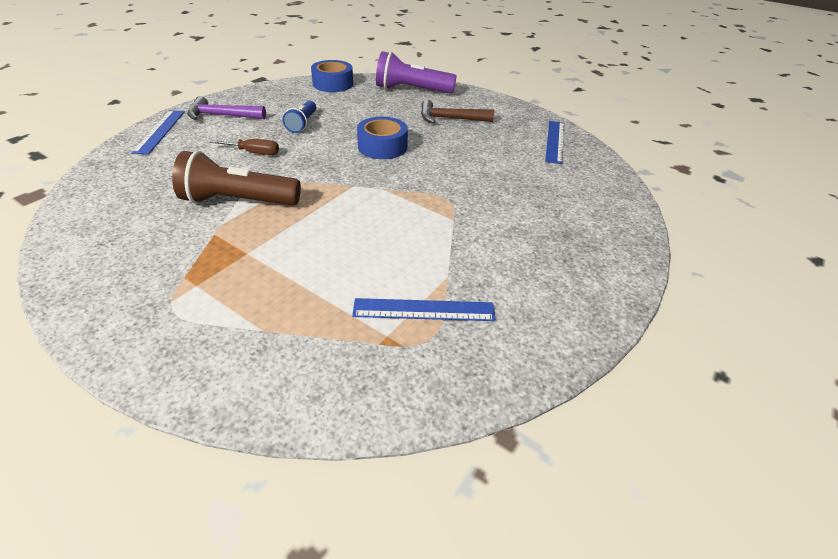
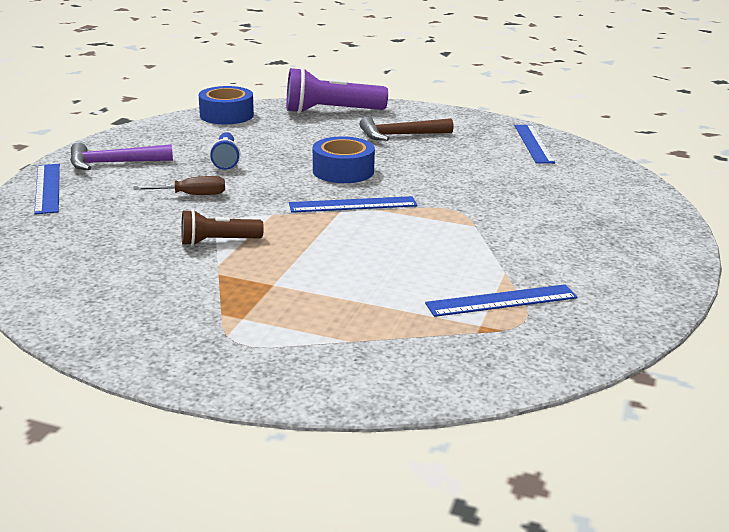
camera: 15 degrees left, 15 degrees down
(238, 201) = (218, 242): brown flashlight -> brown flashlight, size x0.58
(367, 181) = (353, 205): none -> blue ruler

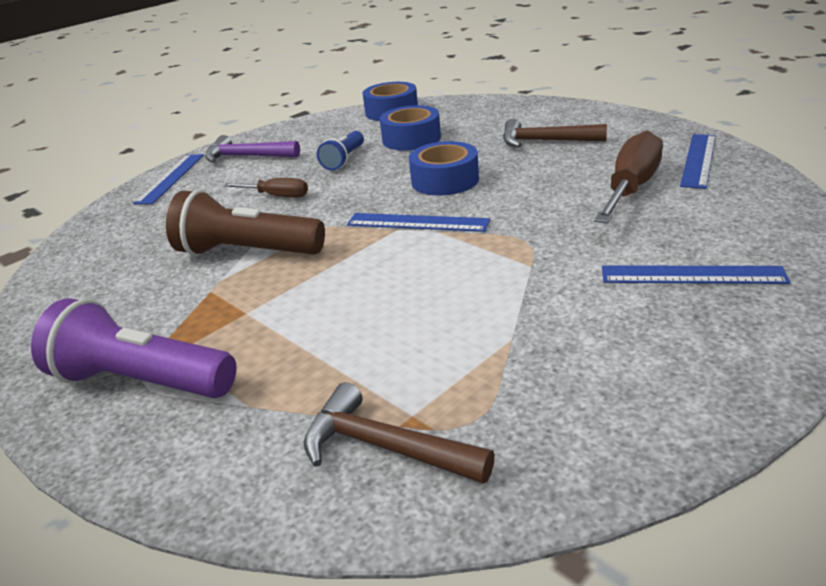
camera: 30 degrees right, 5 degrees up
(218, 242) = (247, 252): brown flashlight -> brown flashlight, size x1.73
(274, 139) = (411, 139): none -> blue tape
(331, 111) = (495, 111): purple flashlight -> purple flashlight (141, 381)
(480, 345) = (385, 447): none -> brown hammer
(501, 166) = (631, 188): none -> brown screwdriver
(502, 301) = (470, 382): blue ruler -> blue ruler (692, 275)

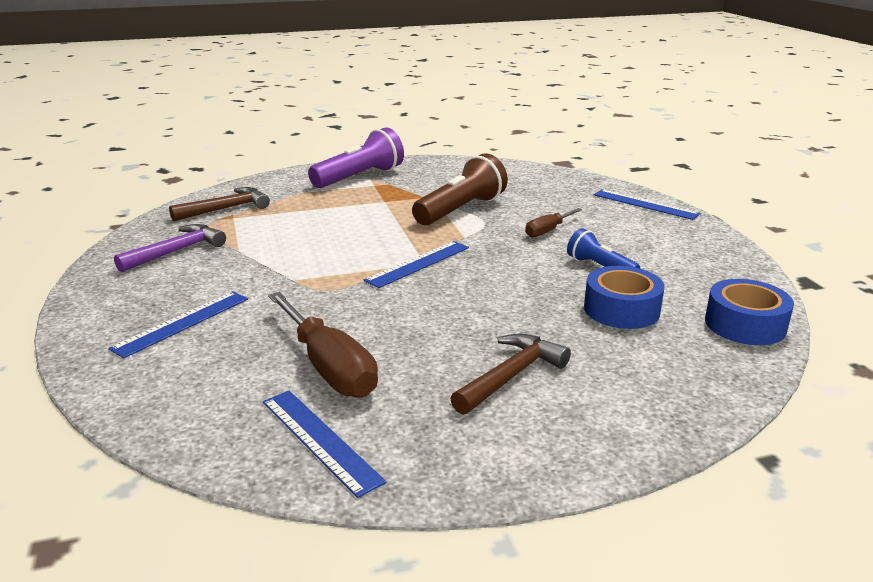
camera: 115 degrees right, 5 degrees down
(247, 157) = (665, 234): purple hammer -> purple hammer (176, 251)
(445, 180) = (482, 294): blue tape -> none

